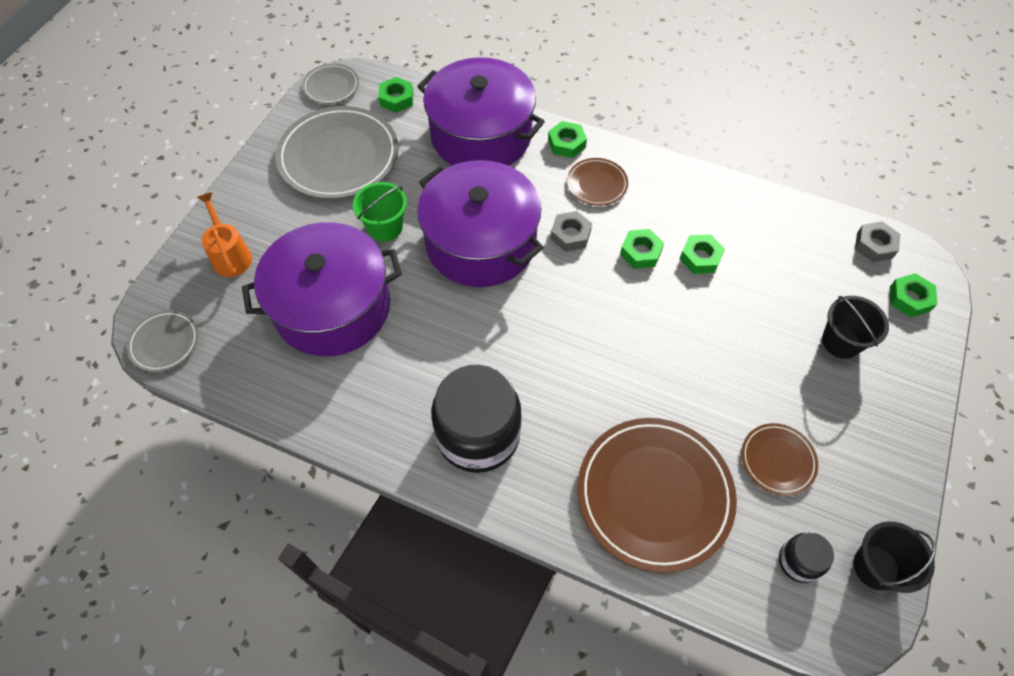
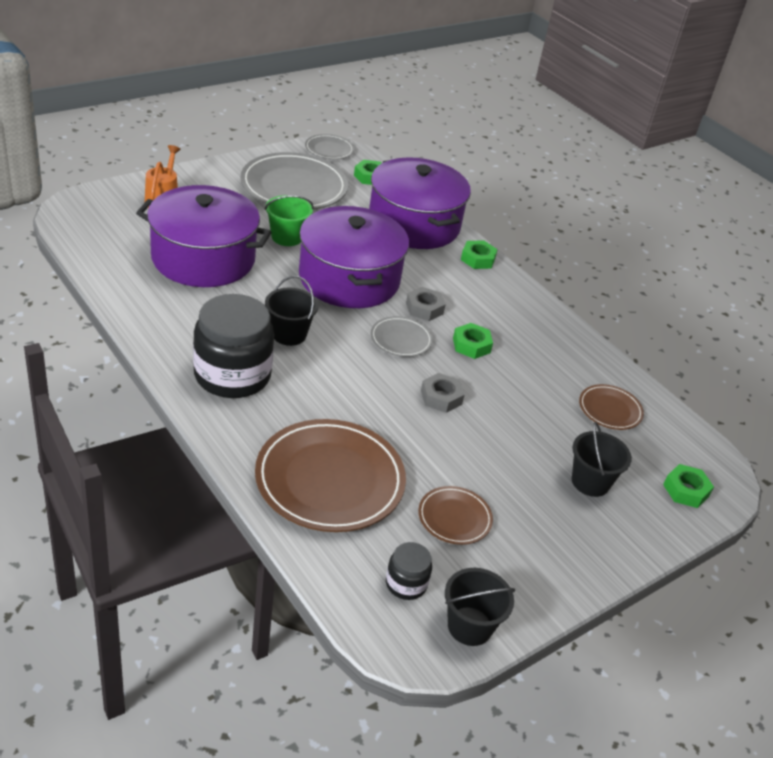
camera: 25 degrees right, 20 degrees down
(164, 343) = (73, 220): grey plate -> grey plate (401, 339)
(485, 348) = (289, 334): none -> black bucket
(597, 184) = (477, 292): brown plate -> brown plate (610, 410)
(700, 257) = (519, 373): green nut -> none
(874, 245) = (688, 443): grey nut -> grey nut (441, 397)

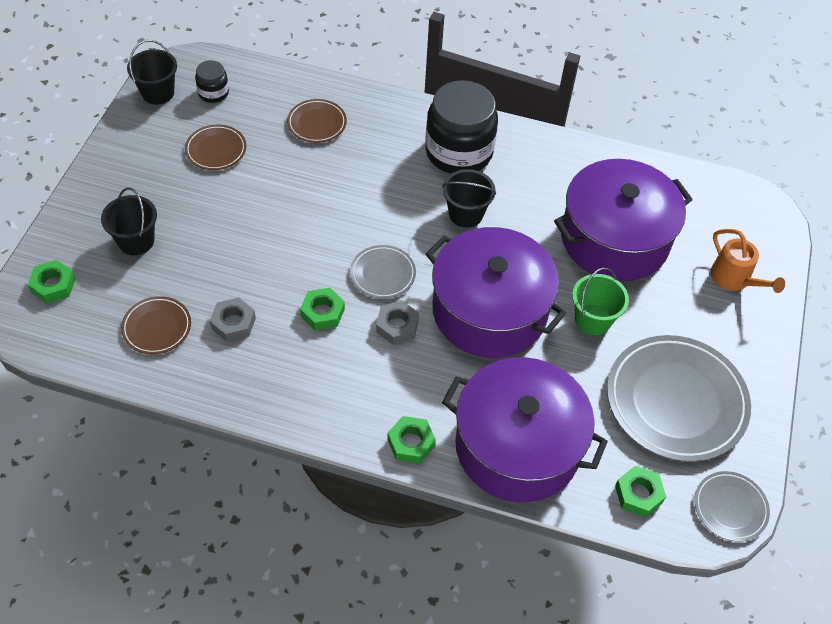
camera: 145 degrees right, 15 degrees up
(330, 480) = (317, 123): brown plate -> brown plate, size x0.49
(441, 397) = (302, 238): grey nut -> grey nut (233, 323)

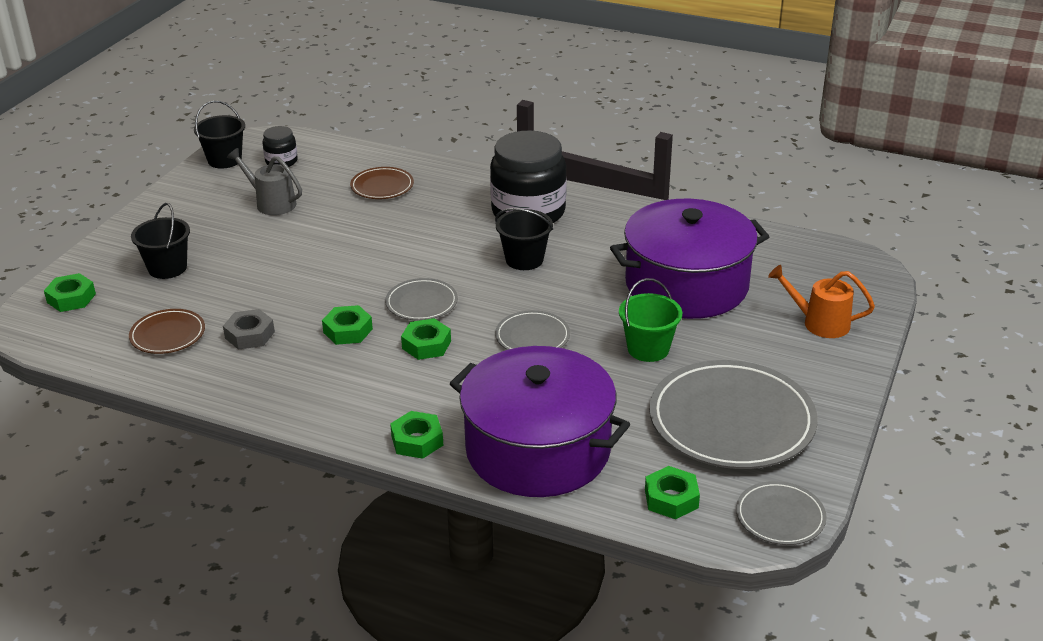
camera: 10 degrees right, 20 degrees down
(216, 150) = (271, 203): brown plate -> grey watering can
(397, 326) = (426, 345): grey nut -> green nut
(489, 310) = (532, 337): purple pot -> grey plate
(734, 279) = (819, 323): orange watering can -> orange watering can turned 135 degrees clockwise

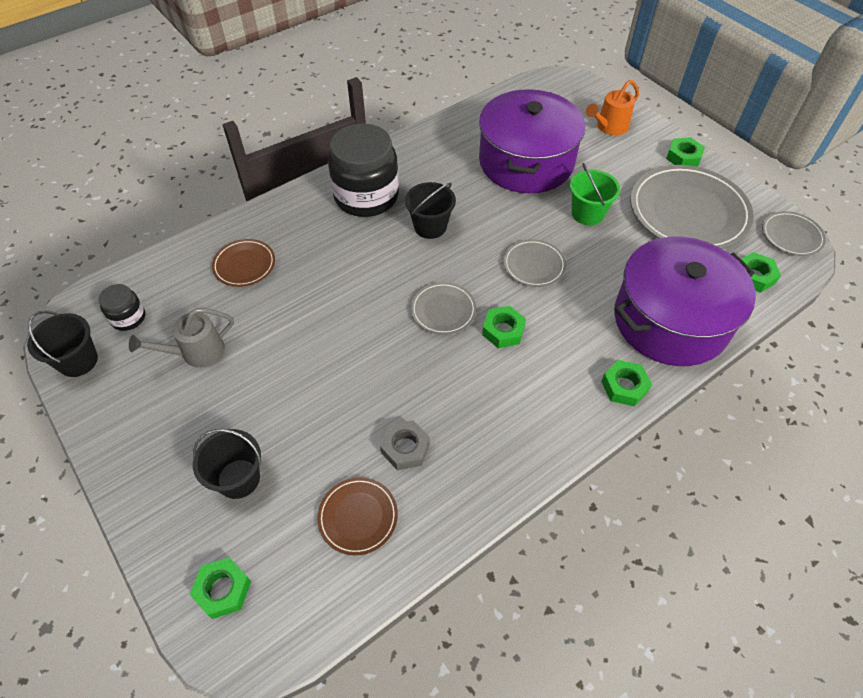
camera: 60 degrees left, 20 degrees up
(348, 331) = (448, 374): green nut -> green nut (683, 157)

